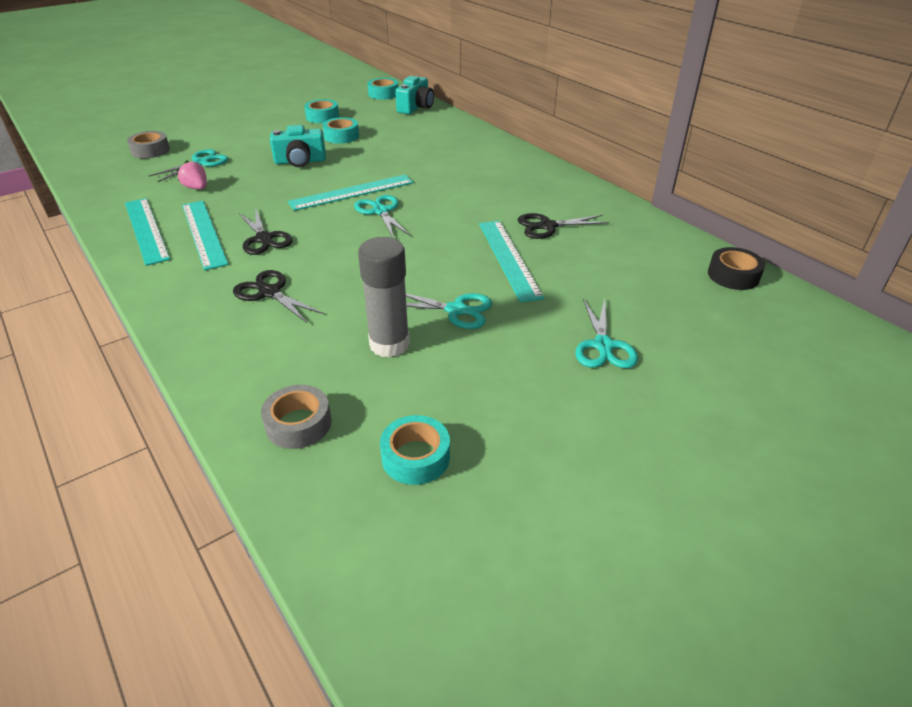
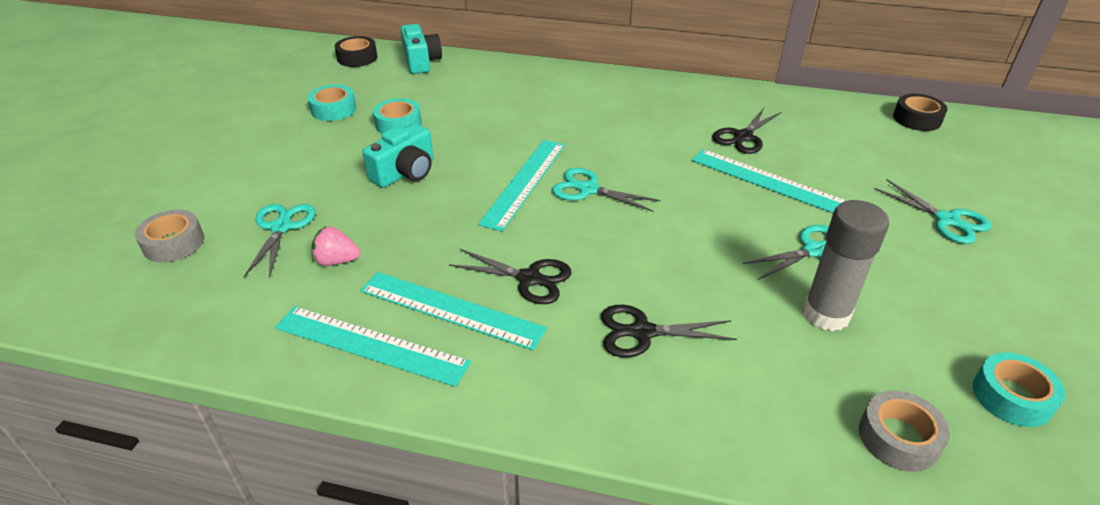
camera: 40 degrees left, 0 degrees up
(383, 94) = (357, 58): turquoise tape -> black tape

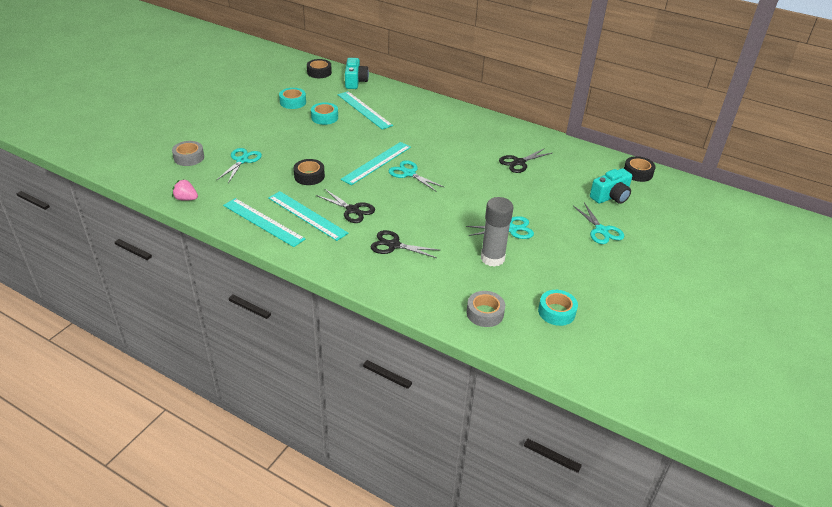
camera: 15 degrees right, 0 degrees up
(337, 261) = (262, 182): pink strawberry -> pink strawberry (186, 199)
(405, 172) = (316, 145): turquoise camera -> turquoise camera (611, 196)
(419, 231) = (309, 176): none -> black tape
(767, 181) = (513, 189): turquoise ruler -> turquoise ruler (364, 110)

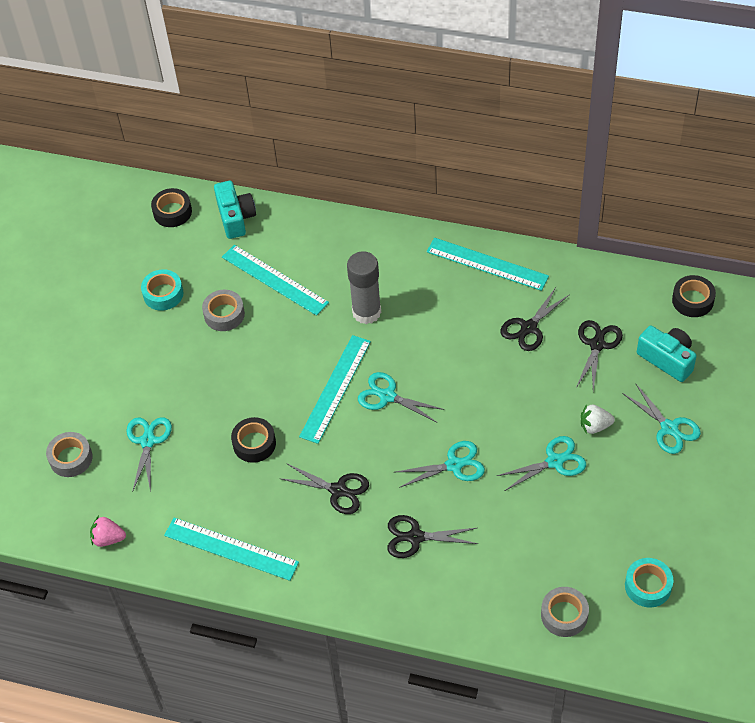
camera: 10 degrees left, 15 degrees up
(307, 215) = (283, 518): turquoise ruler -> turquoise ruler (487, 264)
(324, 117) = (224, 314): turquoise tape -> grey tape
(438, 215) = (454, 465): none -> turquoise scissors
(492, 258) = (546, 521): grey glue stick -> grey glue stick (366, 312)
(547, 218) = (595, 426): none -> white strawberry
(563, 180) = (597, 345): none -> black scissors
(611, 196) = (667, 359): turquoise camera -> turquoise camera turned 90 degrees counterclockwise

